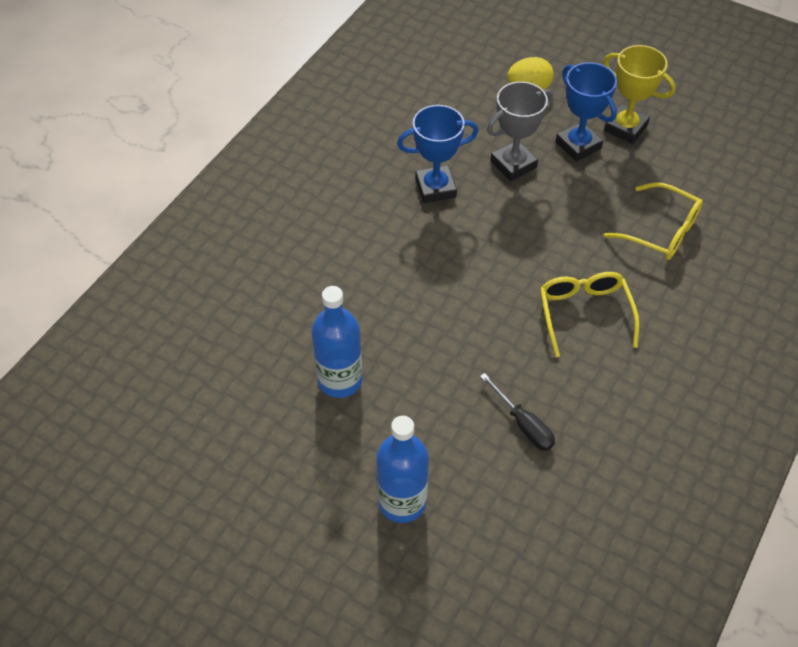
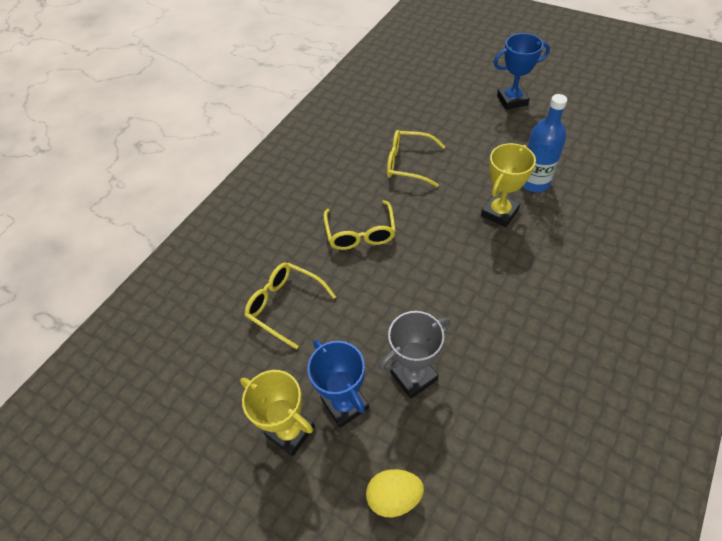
camera: 175 degrees left, 0 degrees up
(398, 334) = (499, 212): none -> yellow trophy
(402, 501) = (479, 124): blue bottle -> none
(435, 188) = (489, 345): blue trophy -> blue trophy (512, 100)
(523, 424) = (408, 163): black screwdriver -> yellow glasses

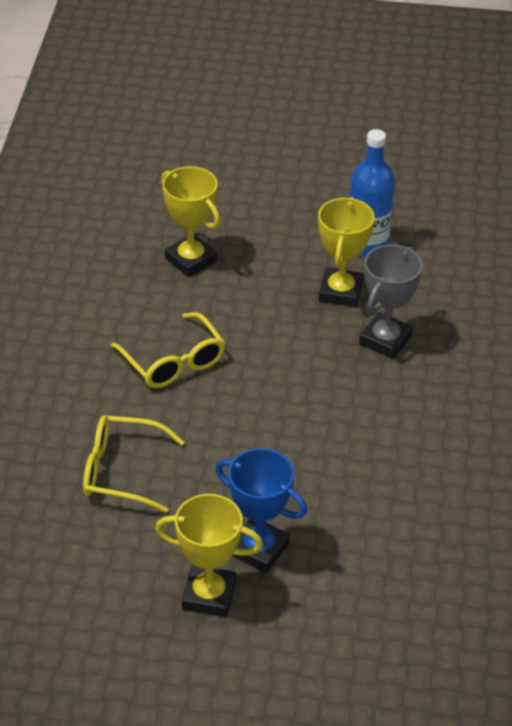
camera: 30 degrees left, 10 degrees down
(394, 497) = (361, 613): yellow egg -> none
(408, 163) = (191, 260): yellow glasses -> yellow trophy
(413, 376) = (324, 497): grey trophy -> grey trophy (385, 340)
(512, 100) = (292, 144): blue trophy -> none

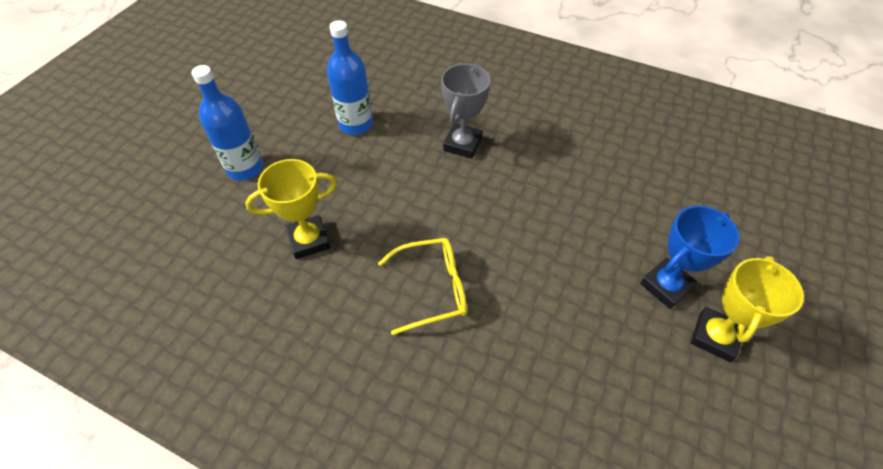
camera: 70 degrees left, 10 degrees up
(121, 471) = (558, 369): yellow glasses -> none
(258, 186) = (245, 168): none -> blue bottle
(340, 292) = (399, 154): yellow trophy -> none
(385, 340) = (462, 144): grey trophy -> grey trophy turned 60 degrees clockwise

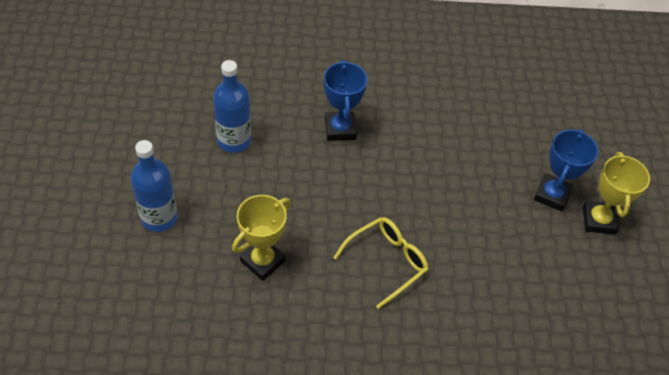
camera: 30 degrees left, 0 degrees up
(462, 144) = (340, 129): grey trophy -> blue trophy

